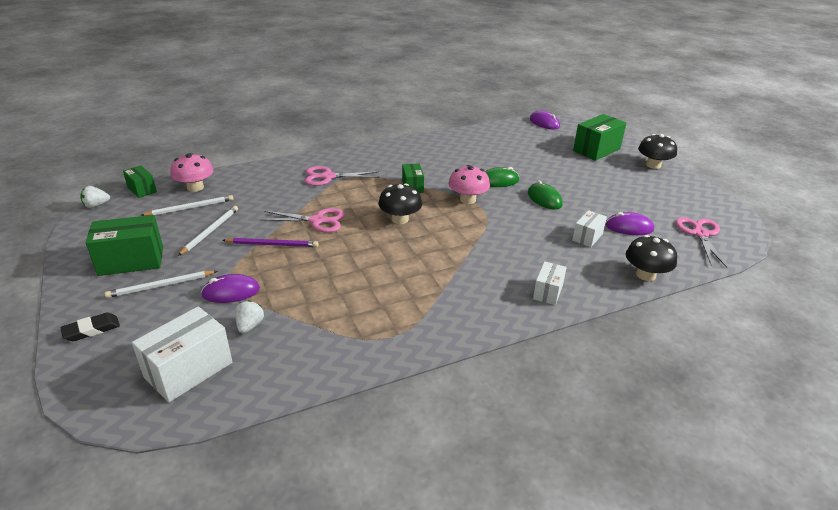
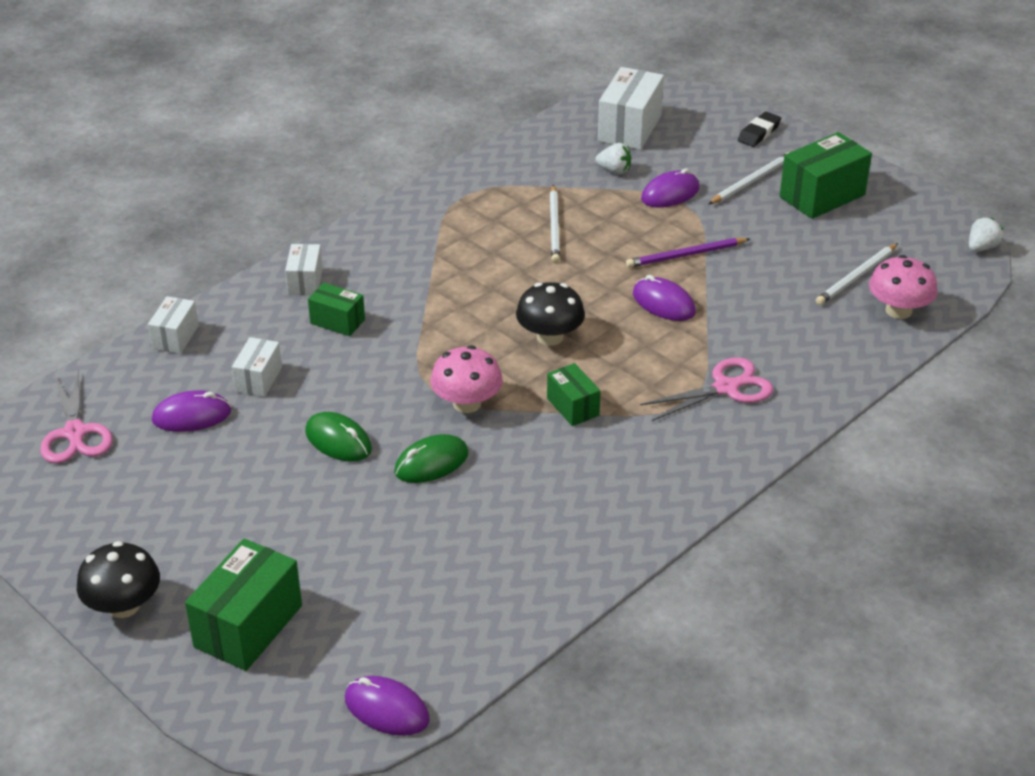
camera: 160 degrees right, 5 degrees up
(142, 189) = (965, 286): green box -> green box (337, 321)
(210, 231) = (784, 252): white pencil -> white pencil (554, 226)
(250, 326) = (614, 170): white strawberry -> white strawberry turned 60 degrees counterclockwise
(317, 221) = (663, 303): pink scissors -> purple mouse
(645, 275) = (175, 337): black mushroom -> white box

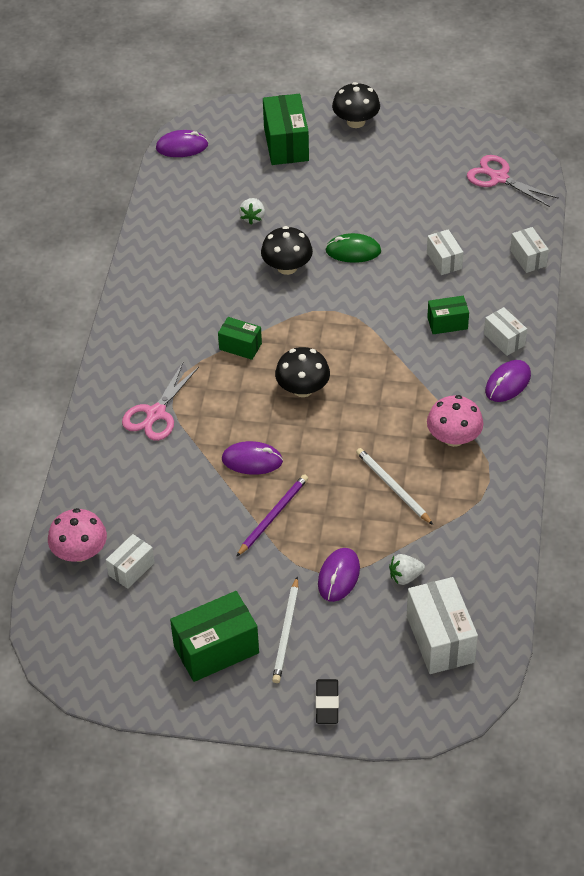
camera: 145 degrees right, 10 degrees up
(192, 416) = (451, 220): purple mouse -> purple mouse (507, 383)
(431, 463) = (287, 267): green mouse -> black mushroom
(467, 403) = (306, 313): pink mushroom -> pink mushroom (453, 438)
(822, 196) = (216, 649): green box -> green box turned 45 degrees clockwise
(856, 277) = (131, 569): white pencil -> white box
(981, 247) = (50, 663): white strawberry -> white strawberry (252, 218)

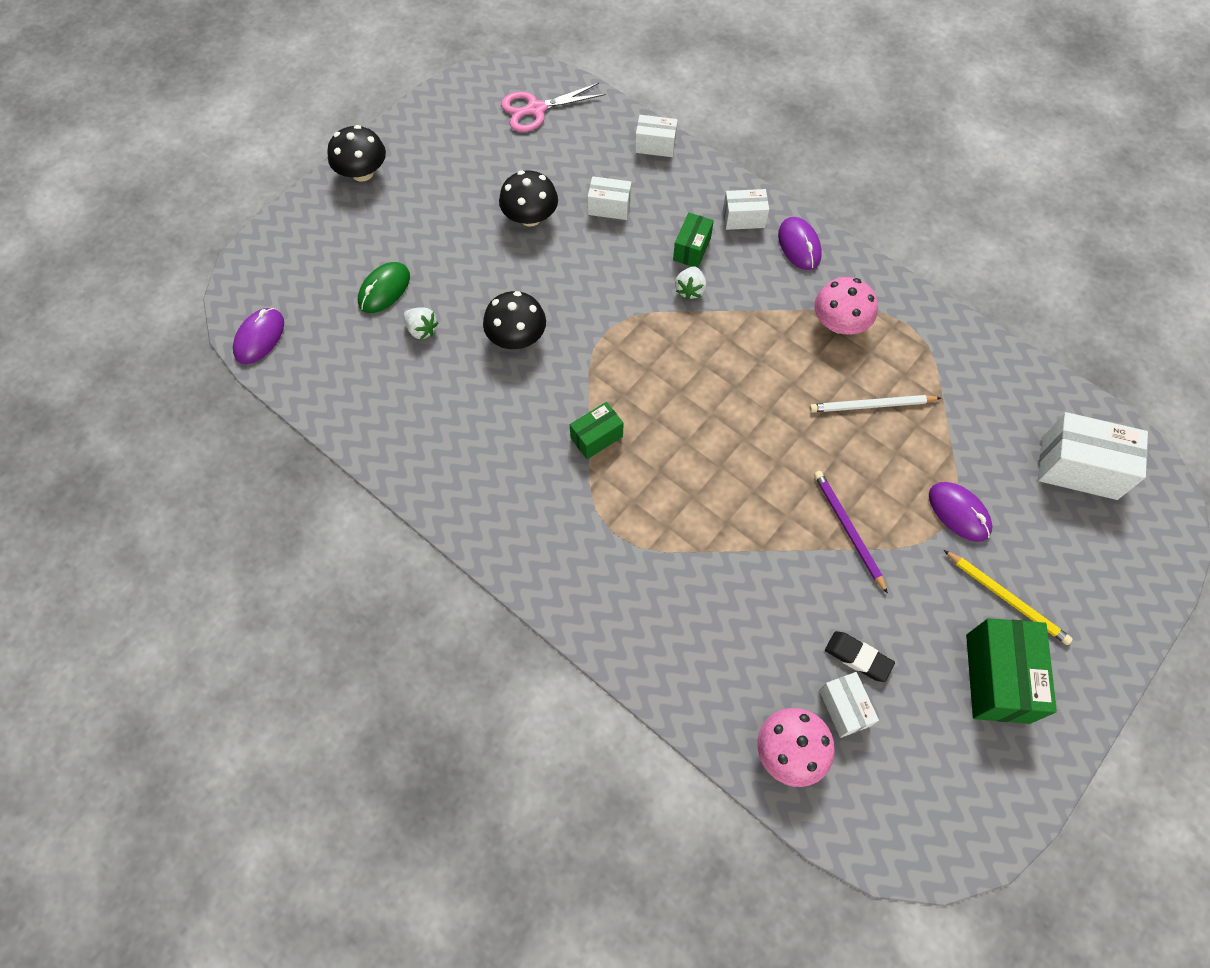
camera: 60 degrees left, 15 degrees up
(156, 414) = (637, 568): pink scissors -> none
(252, 460) = (762, 510): purple mouse -> none
(286, 144) = (341, 245): green box -> none
(286, 632) = (1007, 598): white pencil -> yellow pencil
(303, 389) = (694, 413): black mushroom -> black mushroom (530, 217)
(327, 704) = (1114, 609): black eraser -> black eraser (858, 657)
(353, 251) = (539, 271): green mouse -> green mouse (384, 289)
(405, 577) = (989, 456): white strawberry -> white strawberry (690, 290)

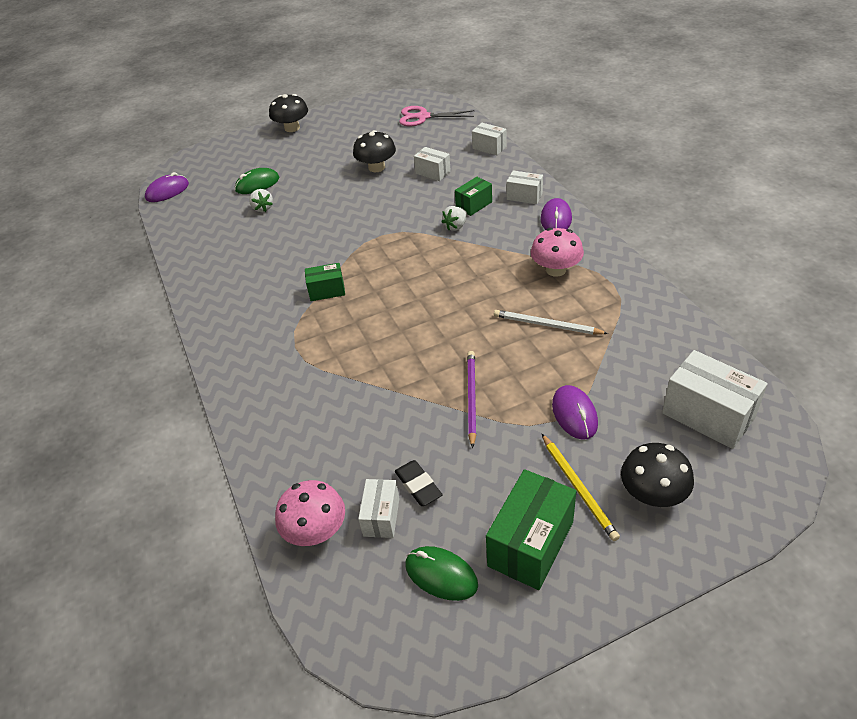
camera: 30 degrees right, 20 degrees down
(516, 337) = (318, 225): black mushroom -> black mushroom (653, 494)
(937, 746) = (441, 575): none -> green mouse

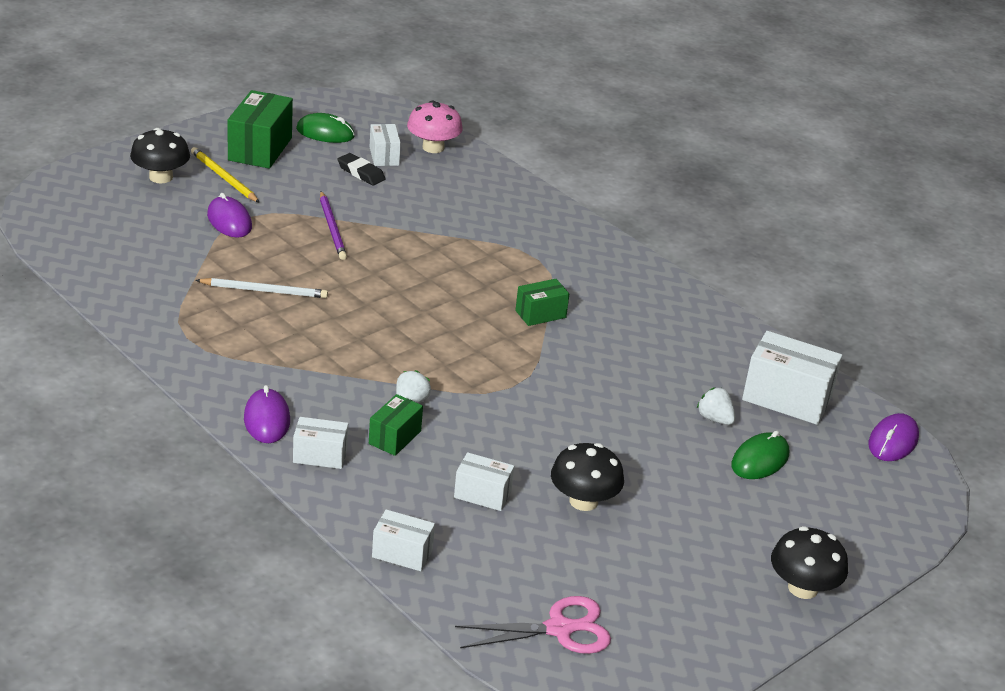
camera: 155 degrees right, 10 degrees down
(556, 270) = (260, 350): pink mushroom -> none
(708, 415) = (101, 226): white box -> white box (786, 399)

